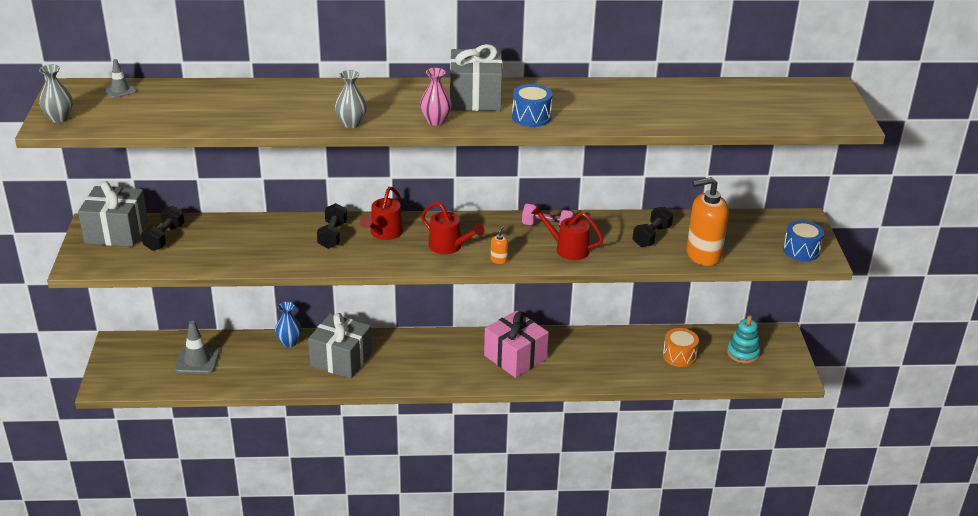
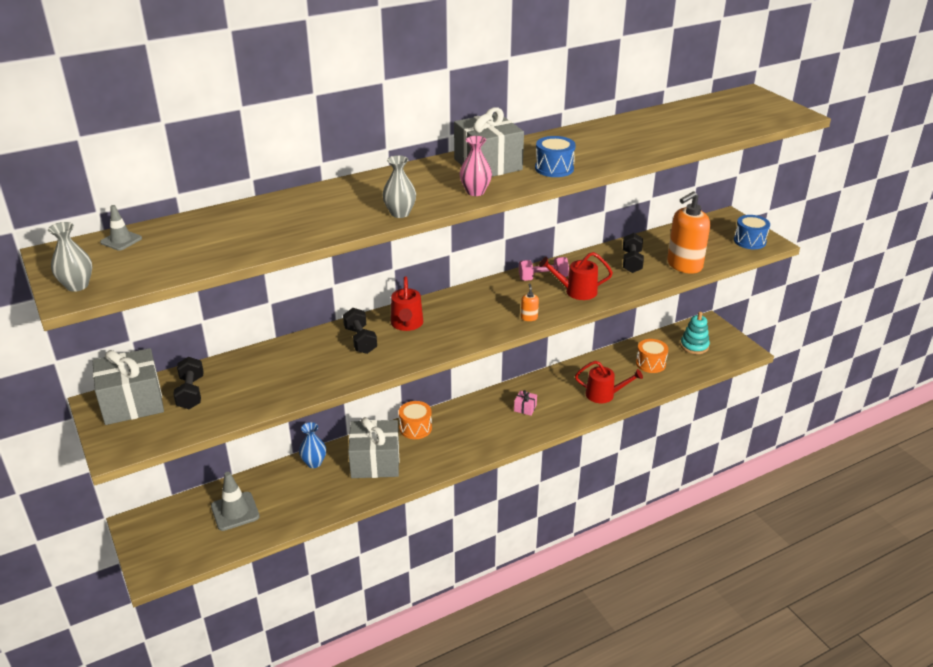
camera: 25 degrees left, 0 degrees up
(399, 342) = (415, 428): none -> orange drum
(449, 246) = (475, 319): red watering can -> red watering can (604, 395)
(515, 357) = (525, 408): pink gift -> pink gift, size x0.42

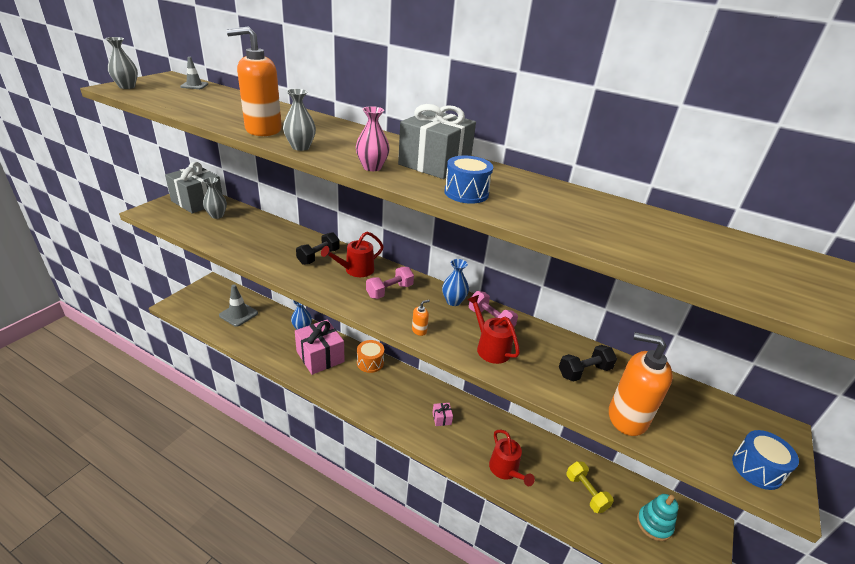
camera: 55 degrees right, 0 degrees up
(191, 393) = (217, 215): black dumbbell -> grey vase
(333, 223) = (263, 130): none -> orange soap dispenser
(375, 462) = (320, 356): grey gift -> pink gift
(459, 315) = (389, 291): none -> pink dumbbell
(503, 287) = (453, 301): none -> blue vase
(650, 363) = (586, 492): orange drum -> yellow dumbbell

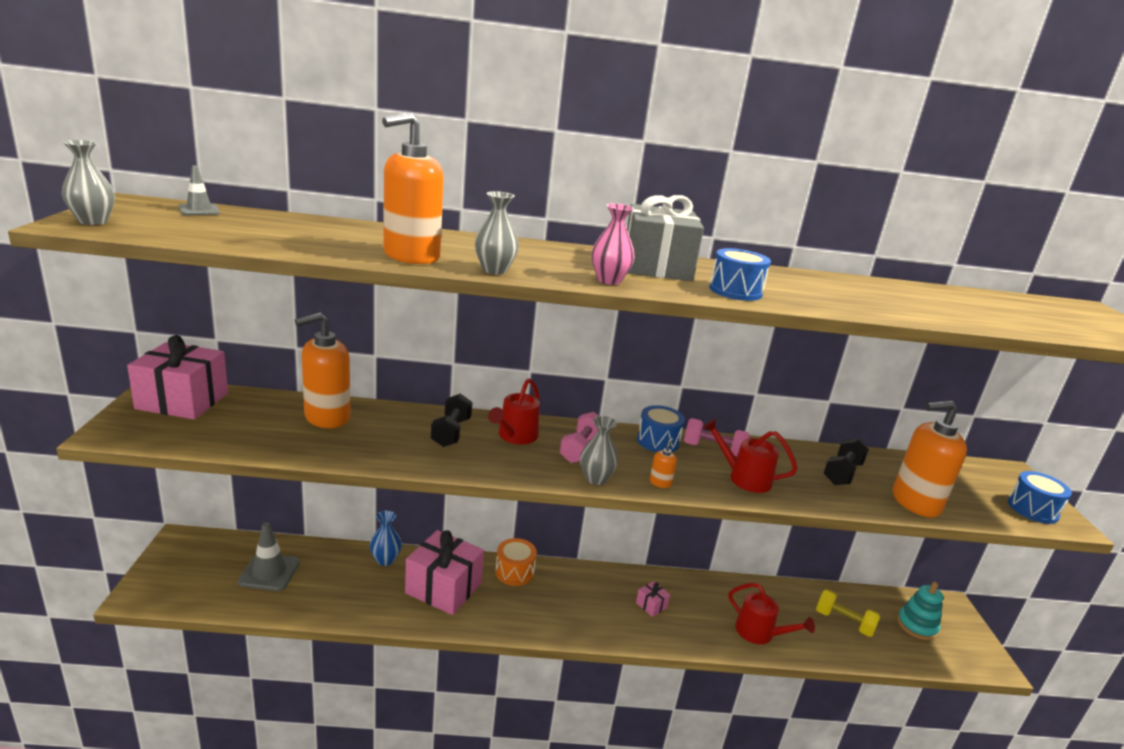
camera: 30 degrees left, 10 degrees down
(197, 201) = (182, 401): grey gift -> pink gift
(217, 215) = (239, 413): grey vase -> grey vase (595, 479)
(258, 229) = (326, 417): none -> orange soap dispenser
(453, 301) = (658, 441): blue vase -> blue drum

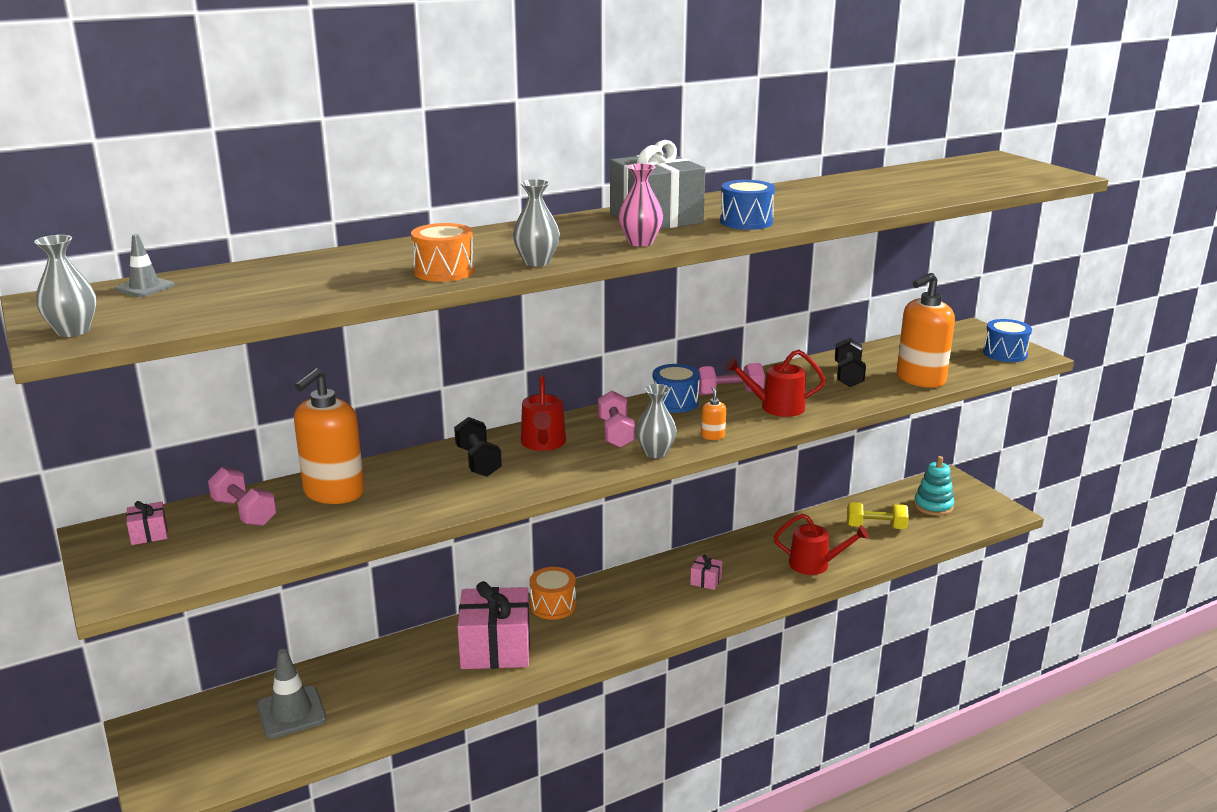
camera: 25 degrees left, 0 degrees up
(182, 401) = (149, 534): pink gift -> pink gift, size x0.42
(255, 409) = (244, 512): none -> pink dumbbell
(385, 560) = (408, 649): blue vase -> none
(411, 256) = (444, 271): orange soap dispenser -> orange drum

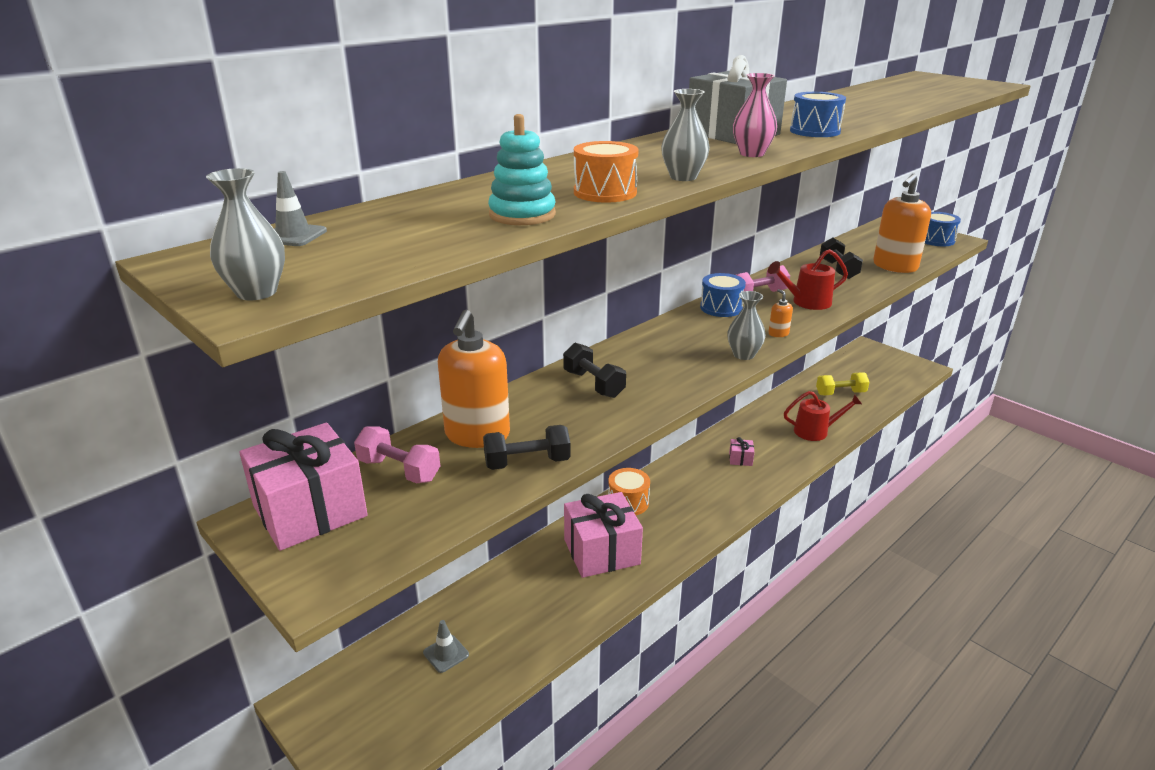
camera: 15 degrees left, 5 degrees up
(149, 534) = (310, 511): pink gift -> pink gift, size x2.39
(291, 712) = (446, 654): grey traffic cone -> grey traffic cone, size x0.60
(360, 522) = (527, 462): none -> black dumbbell
(543, 443) = (639, 359): red watering can -> none
(616, 433) = (695, 341): pink dumbbell -> none
(933, 506) = (870, 370): turquoise stacking toy -> turquoise stacking toy (522, 215)

